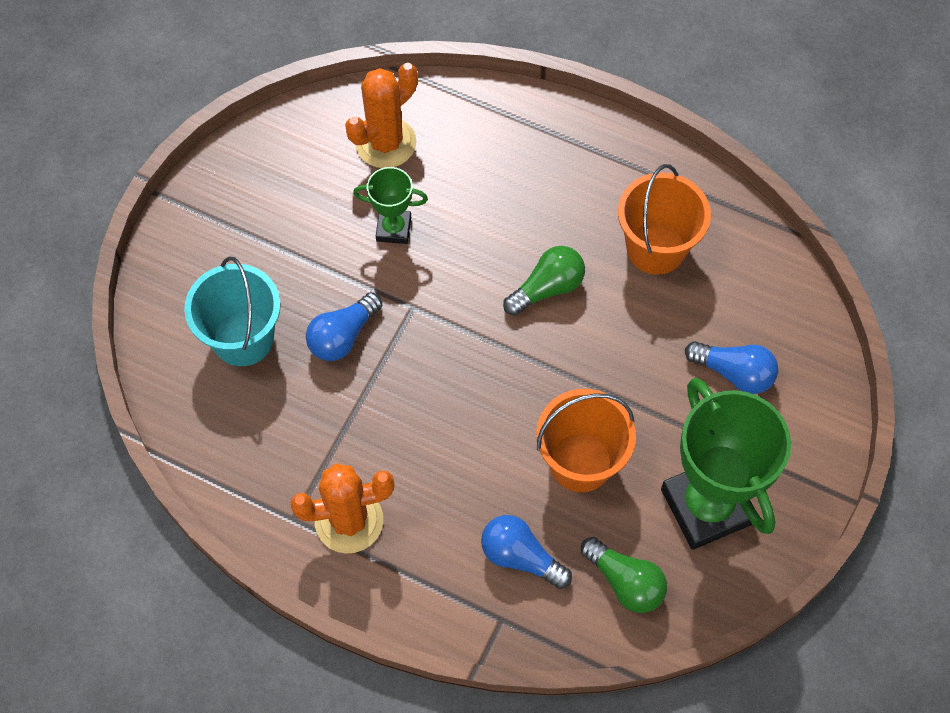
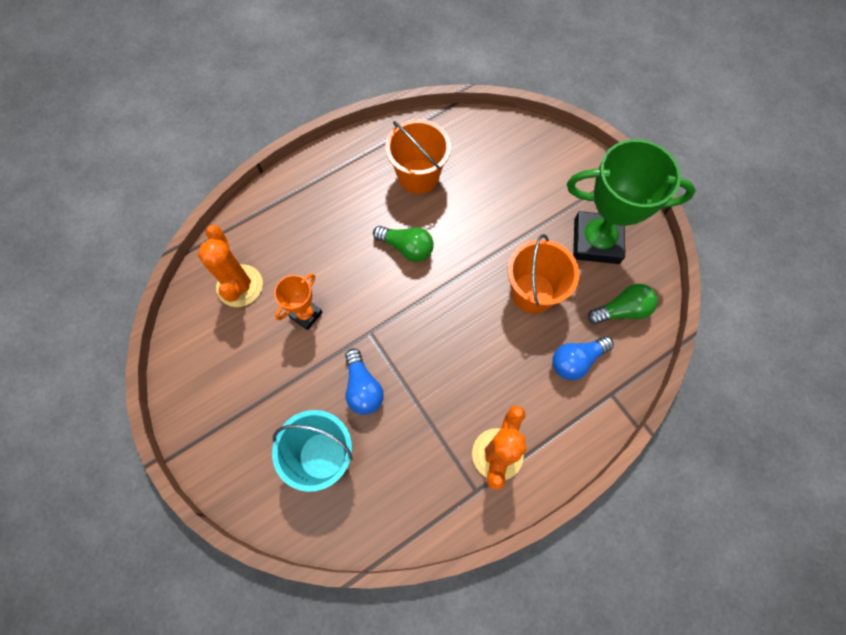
camera: 60 degrees left, 5 degrees up
(393, 229) = (306, 314): green trophy -> orange trophy
(547, 288) = (407, 248): green light bulb -> green light bulb turned 120 degrees clockwise
(734, 373) = (522, 182): blue light bulb -> none

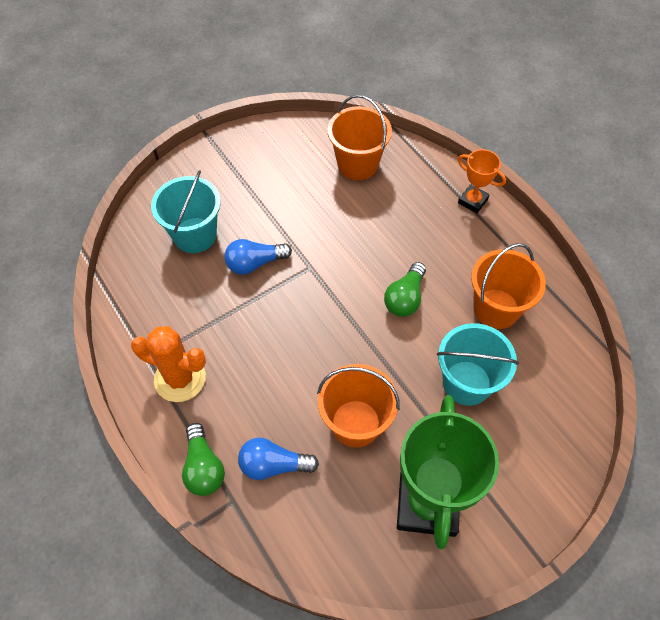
camera: 90 degrees right, 10 degrees down
(240, 286) = (357, 164): orange cactus -> orange bucket
(306, 314) = (329, 215): orange trophy -> orange trophy (473, 201)
(490, 205) = (466, 383): none -> turquoise bucket
(576, 360) = (273, 465): blue light bulb -> blue light bulb turned 60 degrees counterclockwise
(621, 310) = (334, 525): green light bulb -> green light bulb (203, 467)

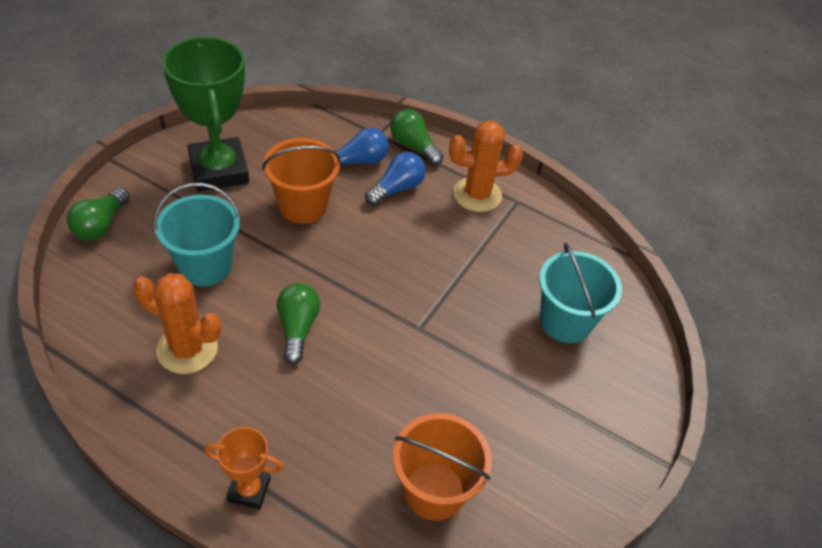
camera: 150 degrees right, 10 degrees down
(255, 263) = (481, 312): blue light bulb -> blue light bulb (397, 188)
(496, 309) = (187, 349): orange bucket -> orange cactus
(558, 466) = (101, 225): none -> green light bulb

